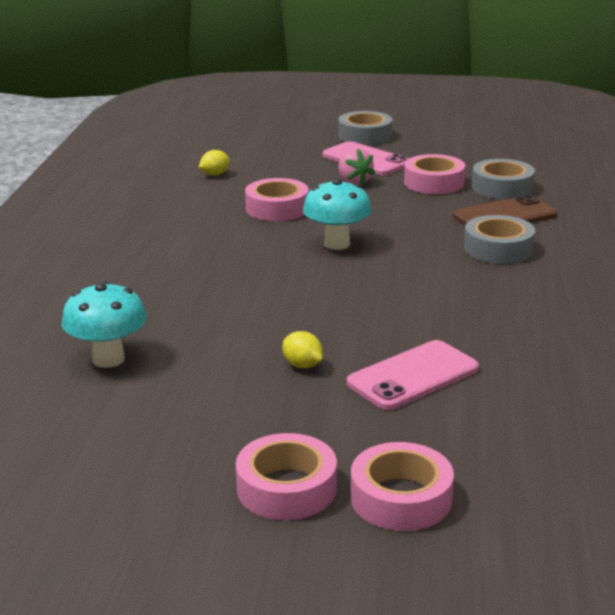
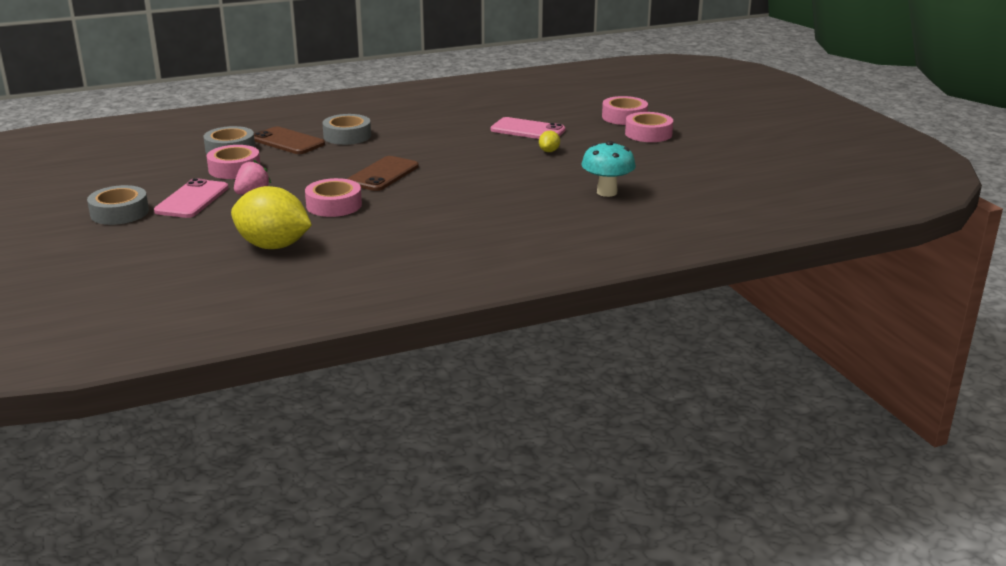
camera: 120 degrees left, 0 degrees up
(215, 174) = (273, 246): yellow lemon -> yellow lemon, size x2.40
(337, 244) = (383, 174): turquoise mushroom -> brown phone

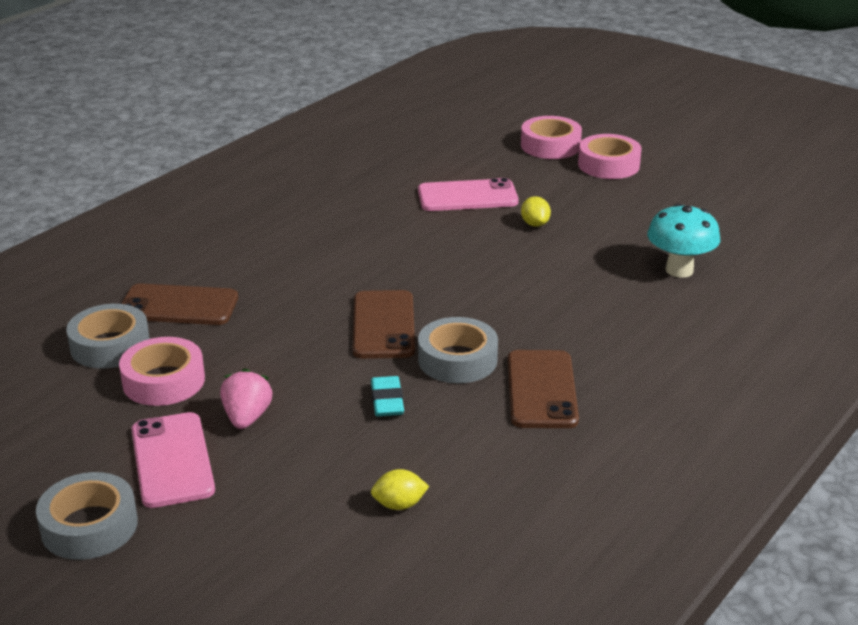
camera: 30 degrees left, 5 degrees up
(273, 246) = (399, 505): yellow lemon -> yellow lemon, size x0.42
(334, 205) = (387, 401): pink tape -> turquoise eraser
(347, 136) = (250, 271): grey tape -> grey tape (457, 360)
(427, 222) = (541, 390): none -> brown phone

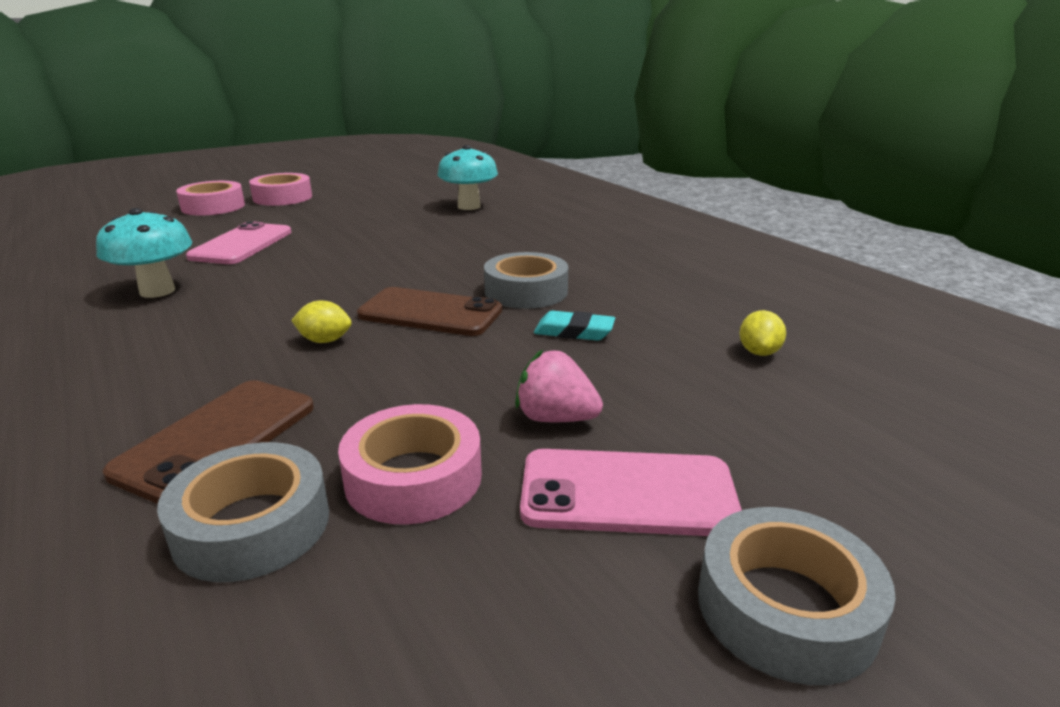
camera: 70 degrees left, 5 degrees down
(354, 204) = (157, 291): none -> turquoise mushroom
(535, 224) = (334, 231): yellow lemon -> yellow lemon (325, 340)
(541, 390) = (599, 269): brown phone -> none

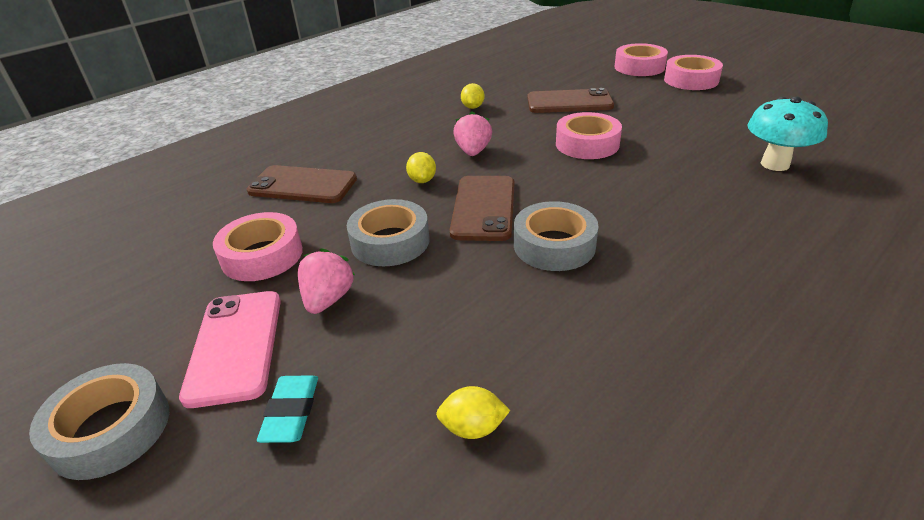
camera: 80 degrees right, 10 degrees up
(157, 291) = (473, 107): turquoise mushroom -> yellow lemon
(242, 244) = (569, 102): pink phone -> brown phone
(252, 525) = (229, 219): grey tape -> grey tape (390, 241)
(289, 304) = (473, 151): none -> pink strawberry
(352, 252) = (587, 144): none -> pink tape
(574, 331) = (476, 287): turquoise eraser -> turquoise eraser (291, 412)

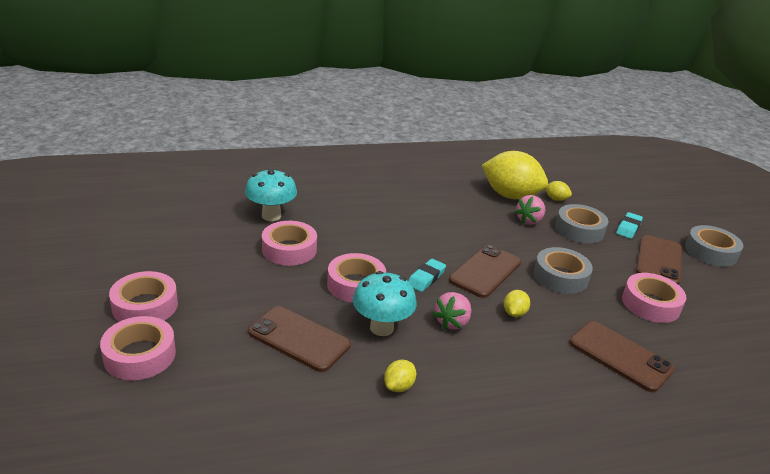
camera: 155 degrees left, 5 degrees down
(235, 346) = (659, 260): pink phone -> brown phone
(328, 299) = (607, 261): pink strawberry -> pink strawberry (529, 220)
(524, 127) = (381, 328): none -> turquoise mushroom
(536, 175) = (426, 278): none -> turquoise eraser
(554, 245) = (464, 235): grey tape -> grey tape (579, 230)
(566, 379) = (510, 196): none -> yellow lemon
(689, 144) = (289, 249): none -> pink tape

